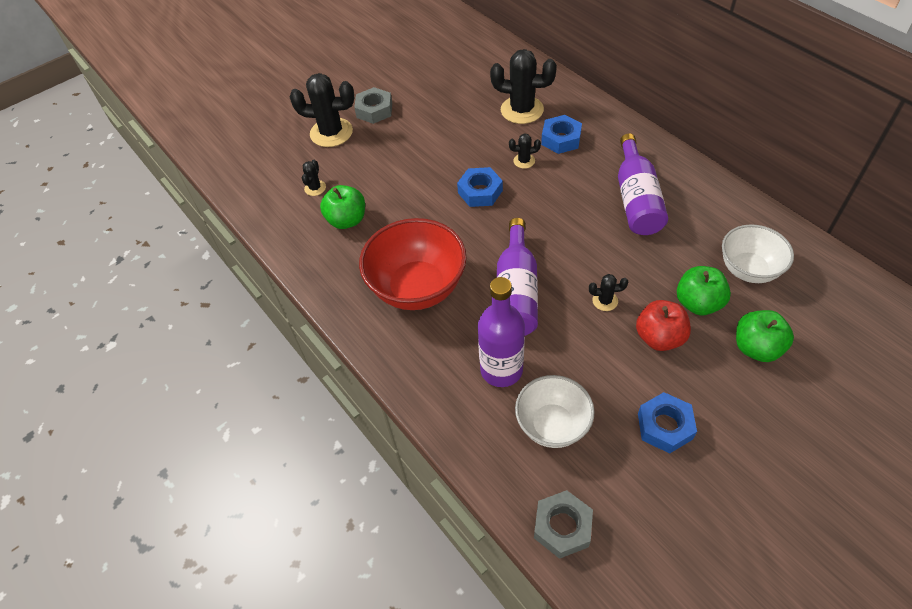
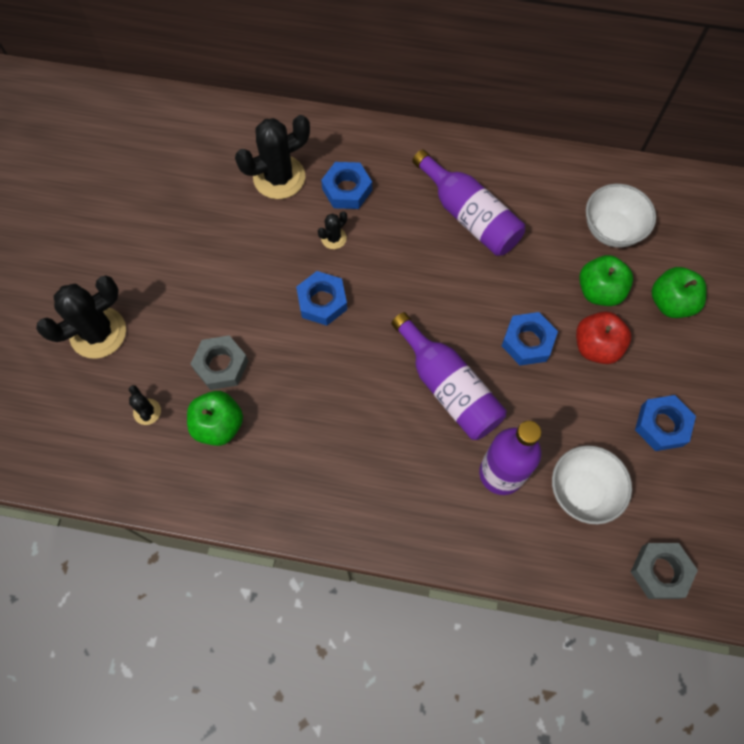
camera: 45 degrees left, 15 degrees up
(374, 110) = (120, 273): grey nut -> grey nut (221, 365)
(417, 288) = (357, 448): red bowl -> none
(605, 301) = (527, 342): black cactus -> blue nut

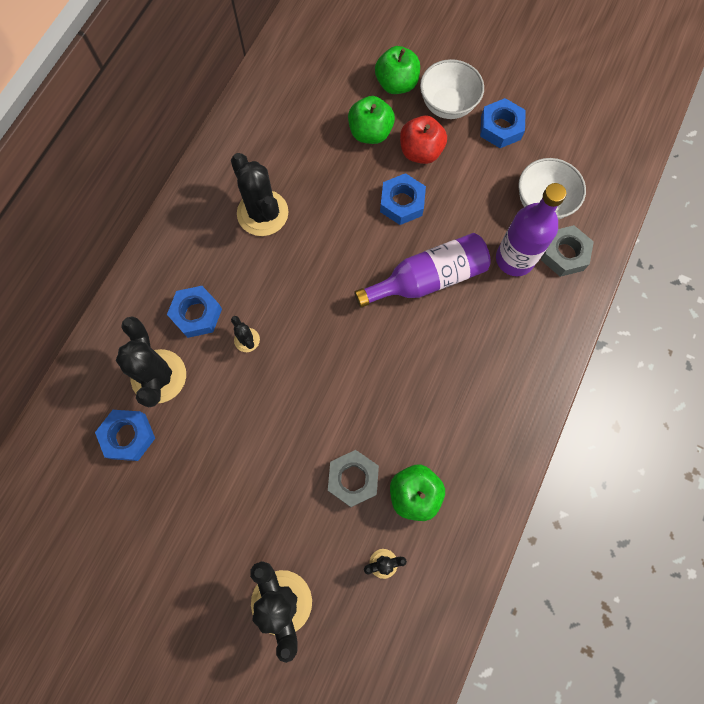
camera: 75 degrees left, 5 degrees up
(322, 301) = (312, 367): blue nut -> blue nut (128, 436)
(469, 216) = (262, 213): purple bottle -> black cactus
(611, 230) = (315, 104): white bowl -> white bowl (447, 105)
(660, 572) = (617, 169): grey nut -> grey nut (564, 254)

